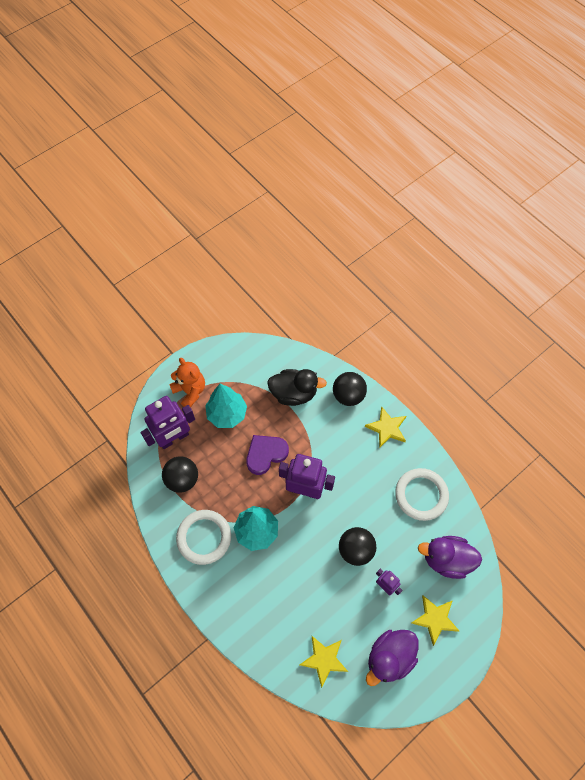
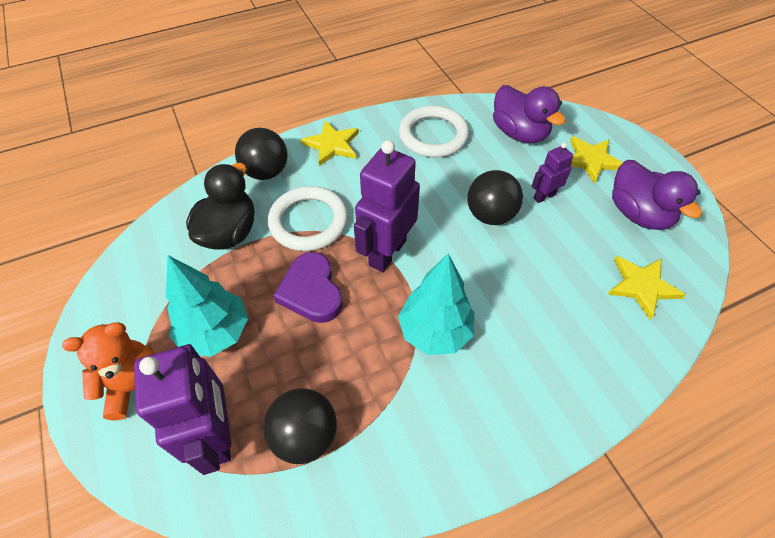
camera: 75 degrees left, 10 degrees down
(204, 537) = (426, 418): white ring -> white ring (308, 222)
(446, 559) = (519, 133): purple duck -> purple duck turned 60 degrees counterclockwise

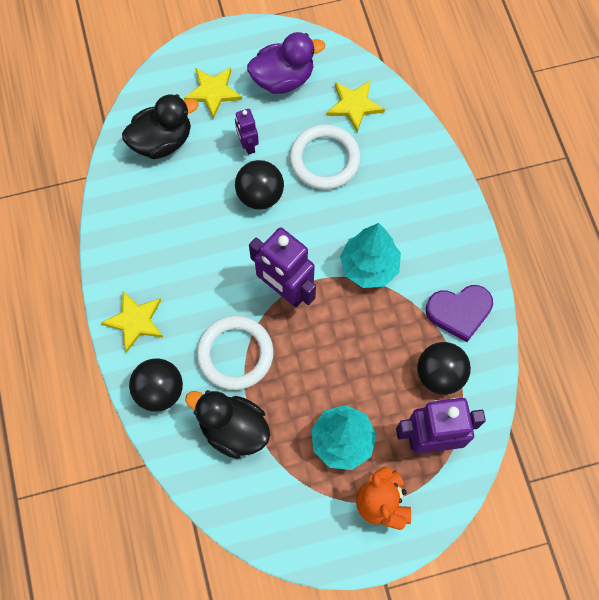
camera: 80 degrees left, 15 degrees up
(311, 291) = (314, 358): purple heart -> purple heart (459, 312)
(433, 135) = (145, 220): white ring -> white ring (324, 159)
(519, 133) = (162, 141): purple duck -> black duck

